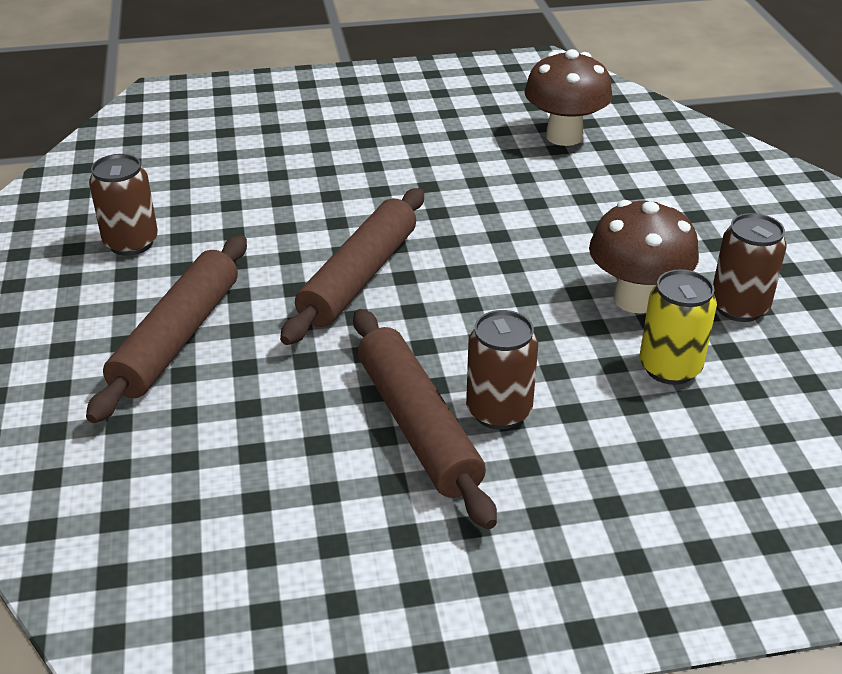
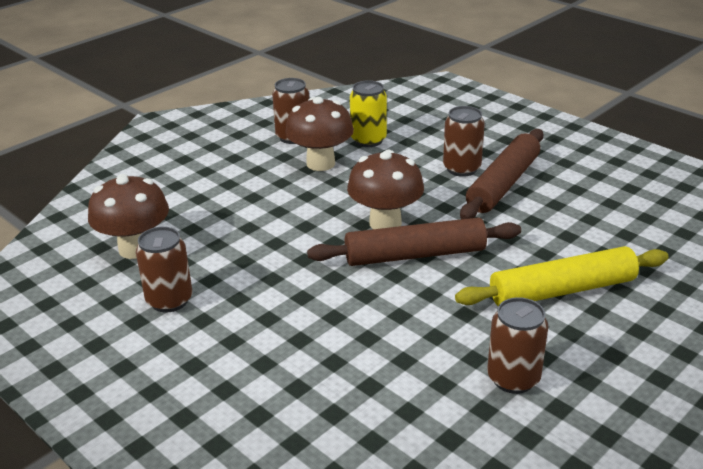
camera: 125 degrees left, 5 degrees down
(177, 338) = (562, 290): brown rolling pin -> yellow rolling pin
(441, 286) = (385, 223): none -> brown mushroom
(458, 131) = (169, 300): none -> brown can

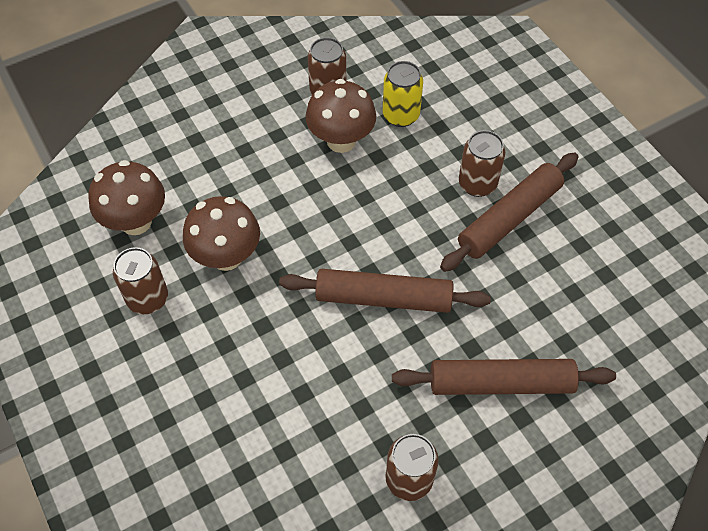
camera: 15 degrees right, 25 degrees up
(385, 223) = (372, 246): brown mushroom -> brown mushroom (226, 257)
(562, 290) = (500, 383): yellow rolling pin -> brown rolling pin

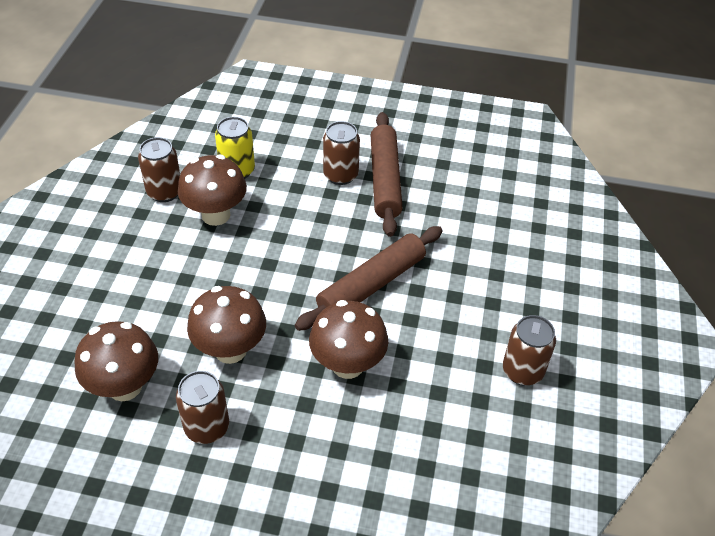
camera: 50 degrees left, 10 degrees down
(288, 343) = (347, 364): none -> brown mushroom
(500, 383) = (500, 273): brown rolling pin -> none

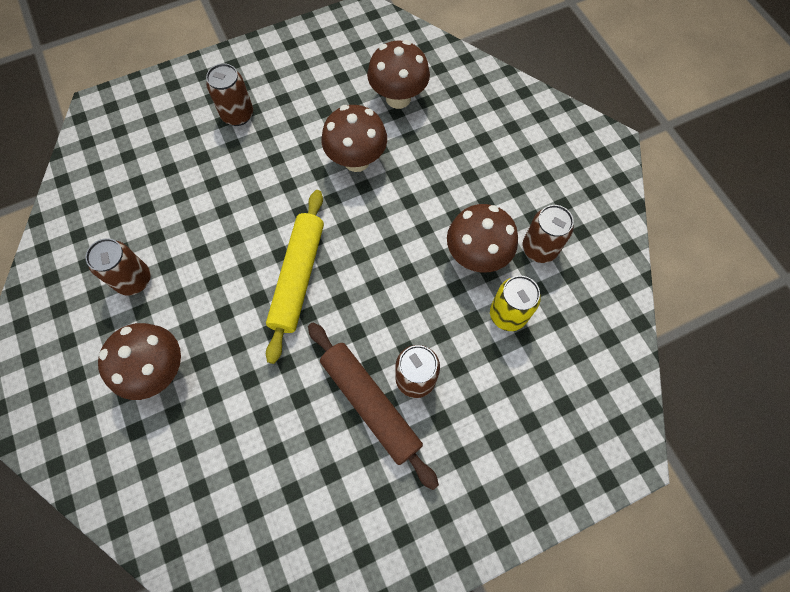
camera: 145 degrees right, 20 degrees up
(207, 427) = (325, 108): brown can -> brown can (238, 115)
(347, 364) = (268, 201): brown mushroom -> brown mushroom (159, 370)
(371, 285) = (298, 277): brown rolling pin -> yellow rolling pin

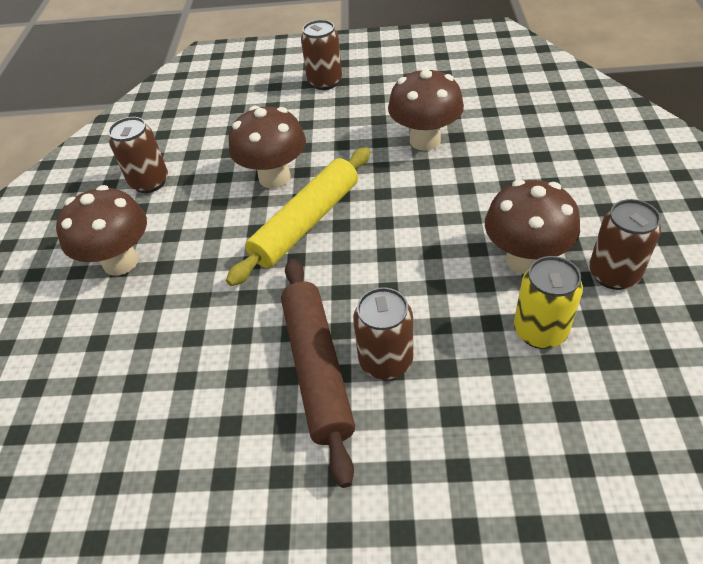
camera: 30 degrees right, 20 degrees down
(398, 98) = (497, 100): brown mushroom -> brown mushroom (274, 177)

